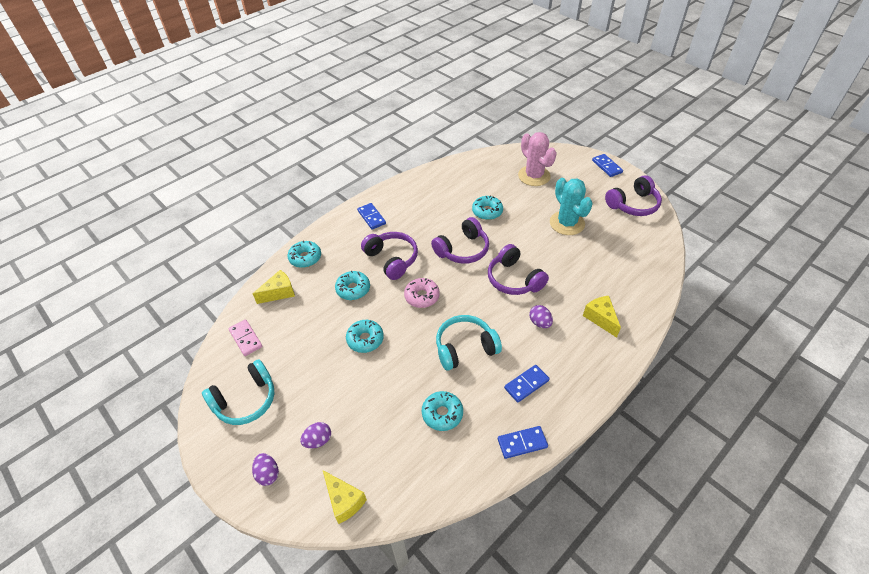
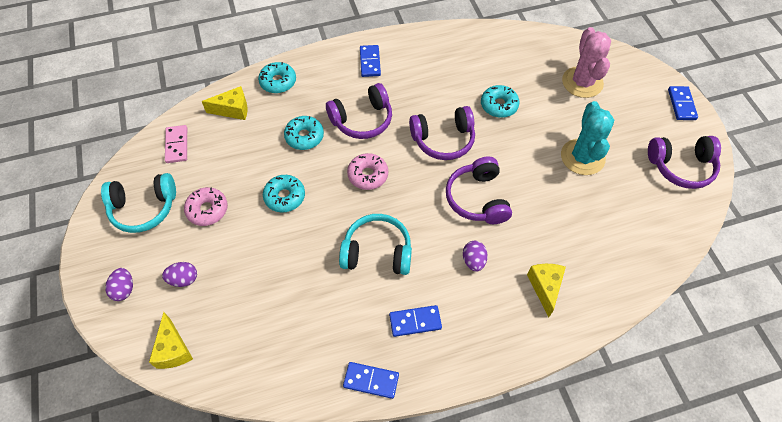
camera: 25 degrees right, 10 degrees up
(305, 377) = (207, 210): none -> pink donut
(392, 259) = (362, 120): purple headphones -> purple headphones turned 75 degrees clockwise
(442, 414) = (312, 310): turquoise donut -> none

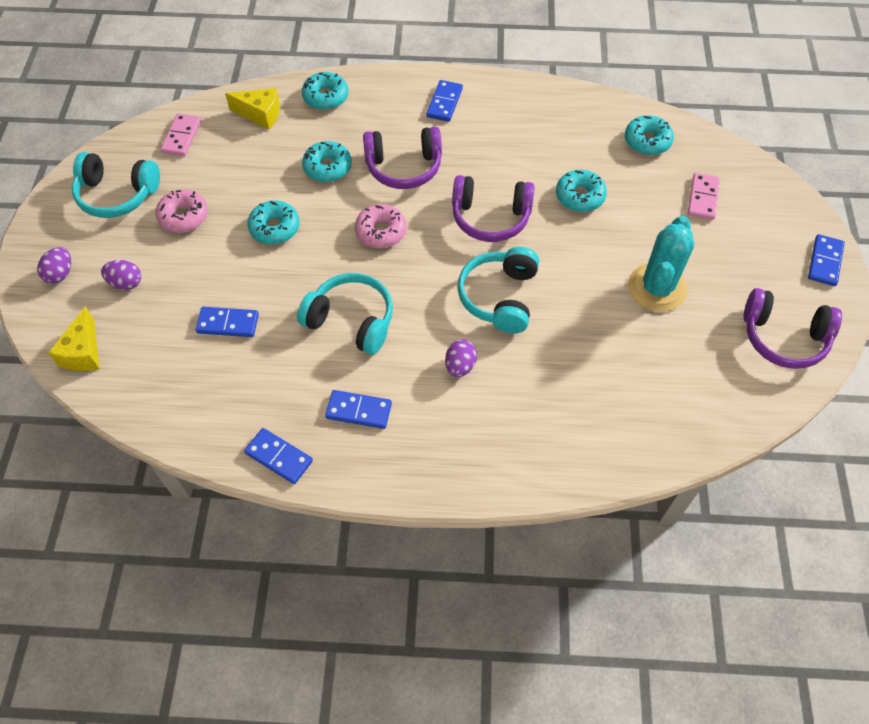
camera: 20 degrees right, 0 degrees up
(282, 286) = (228, 324): none -> blue domino
(477, 198) = (499, 297): purple headphones -> turquoise headphones
(526, 51) = (647, 141): none -> turquoise donut
(545, 287) = (532, 424): yellow cheese -> none
(582, 82) = (703, 198): pink cactus -> pink domino

